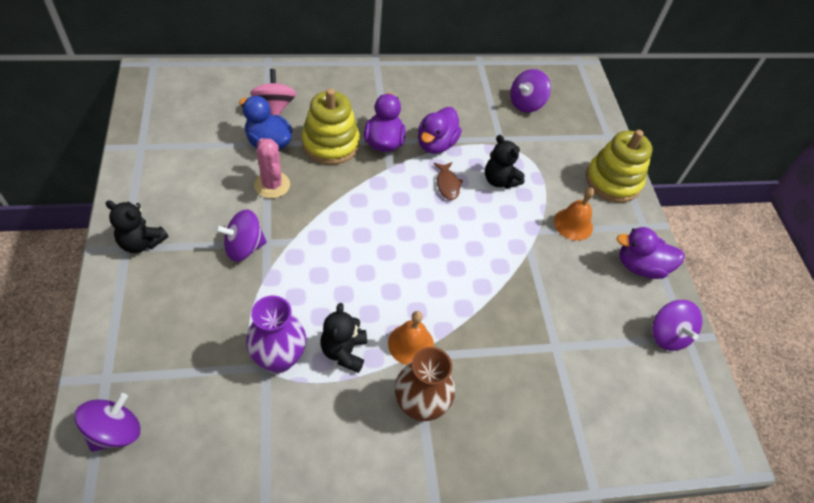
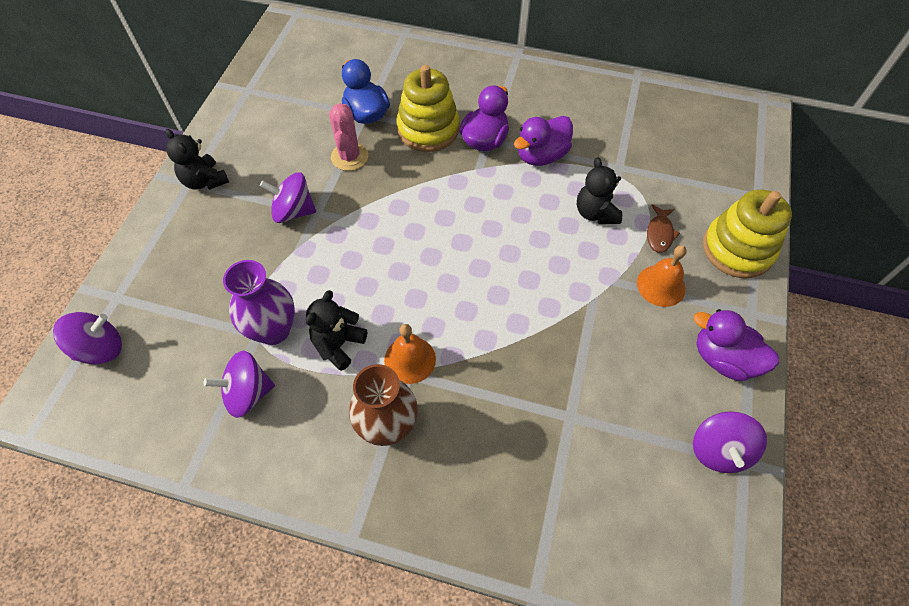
camera: 30 degrees right, 5 degrees up
(275, 107) = (390, 79): pink spinning top -> none
(447, 184) = (532, 202): brown fish -> brown fish (659, 233)
(526, 103) = (670, 134): purple spinning top -> purple spinning top (248, 393)

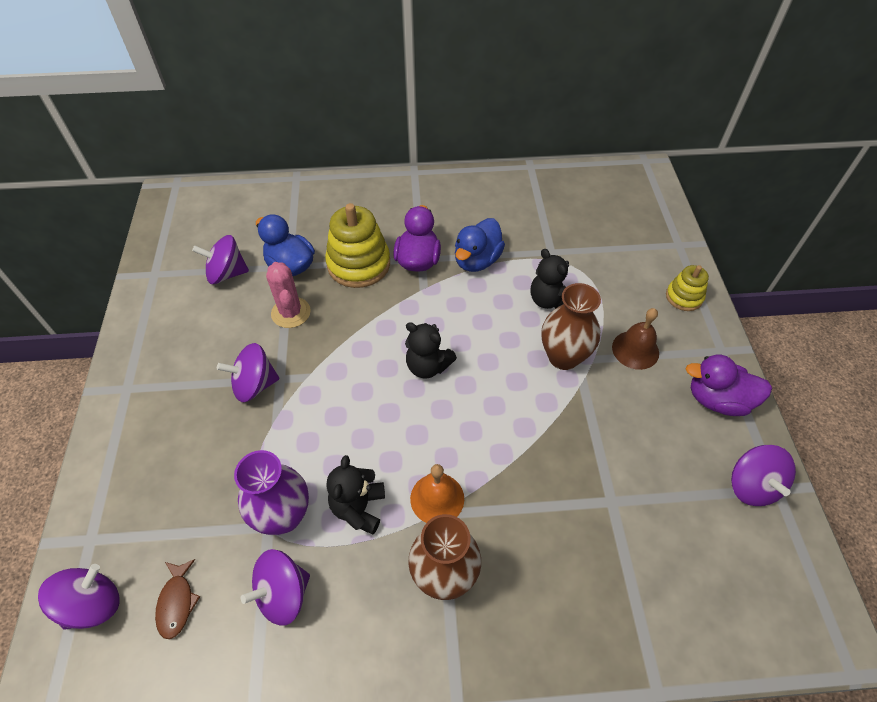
camera: 20 degrees left, 5 degrees down
(205, 181) = (144, 381): black teddy bear -> black teddy bear (427, 366)
(308, 106) = (227, 273): none -> purple spinning top
(541, 156) = (477, 260): purple duck -> blue duck
(585, 271) = (563, 357): none -> brown vase
(659, 233) = (613, 302): brown fish -> brown fish (177, 602)
(661, 285) = (635, 350): orange bell -> brown bell
(737, 249) = (684, 297): yellow stacking toy -> yellow stacking toy, size x0.56

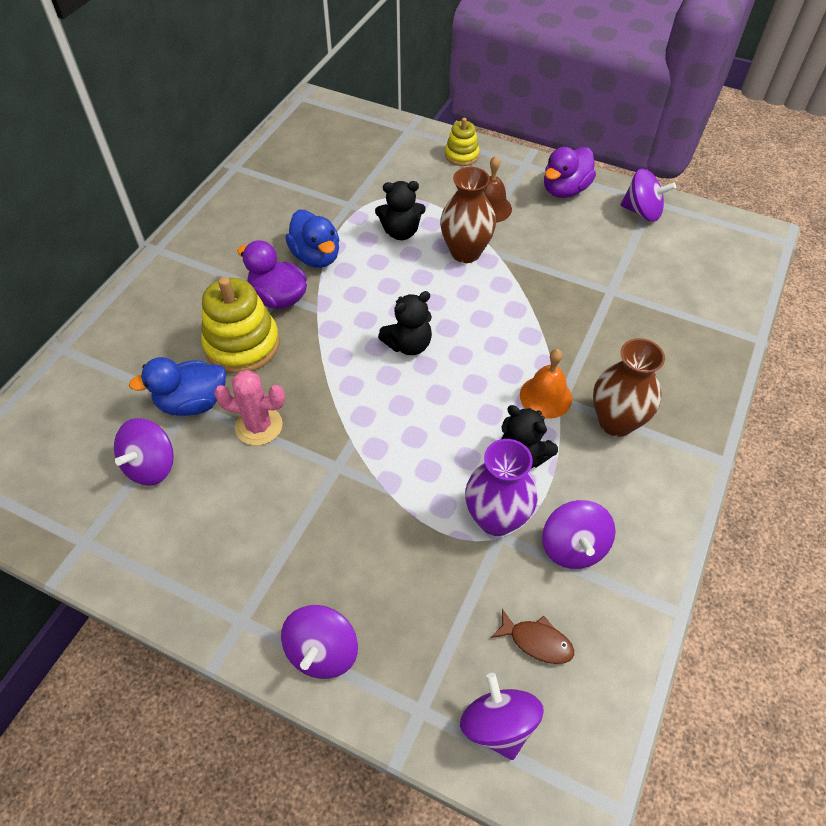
camera: 60 degrees left, 0 degrees up
(254, 385) = (328, 491): purple spinning top -> purple spinning top (322, 651)

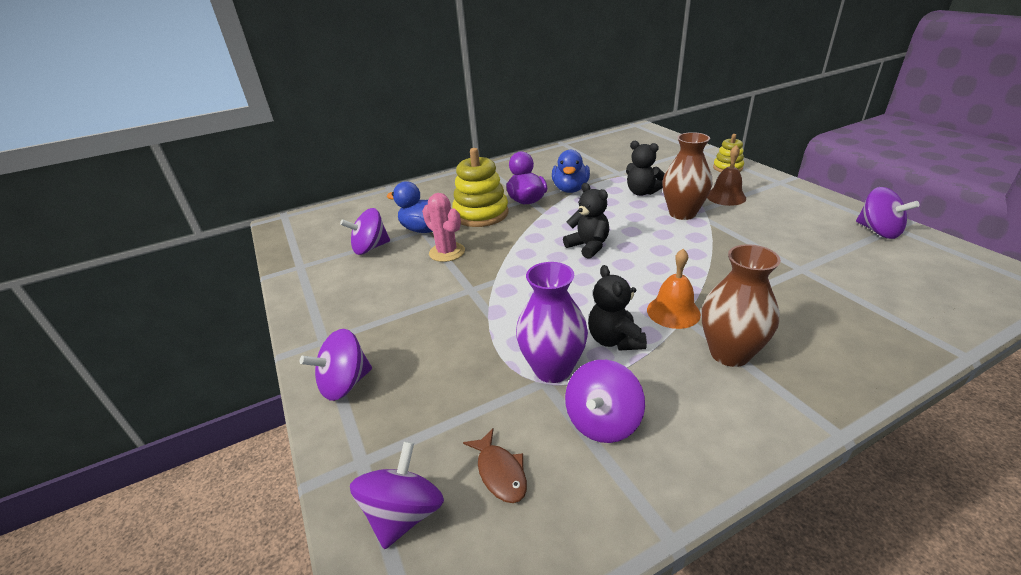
camera: 40 degrees right, 20 degrees down
(408, 344) = (588, 246): black teddy bear -> black teddy bear turned 135 degrees counterclockwise
(565, 190) = (805, 202): purple duck -> none

